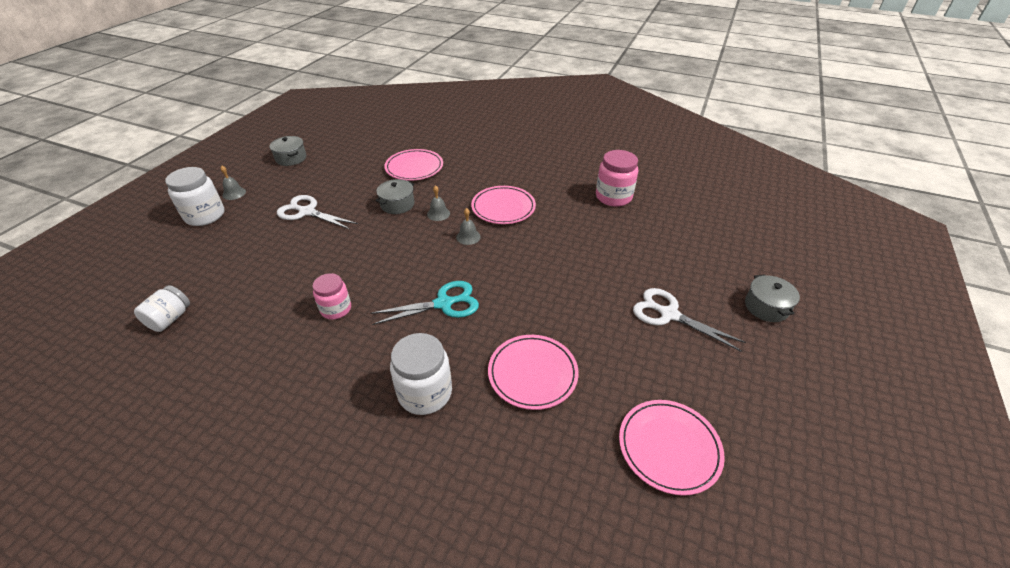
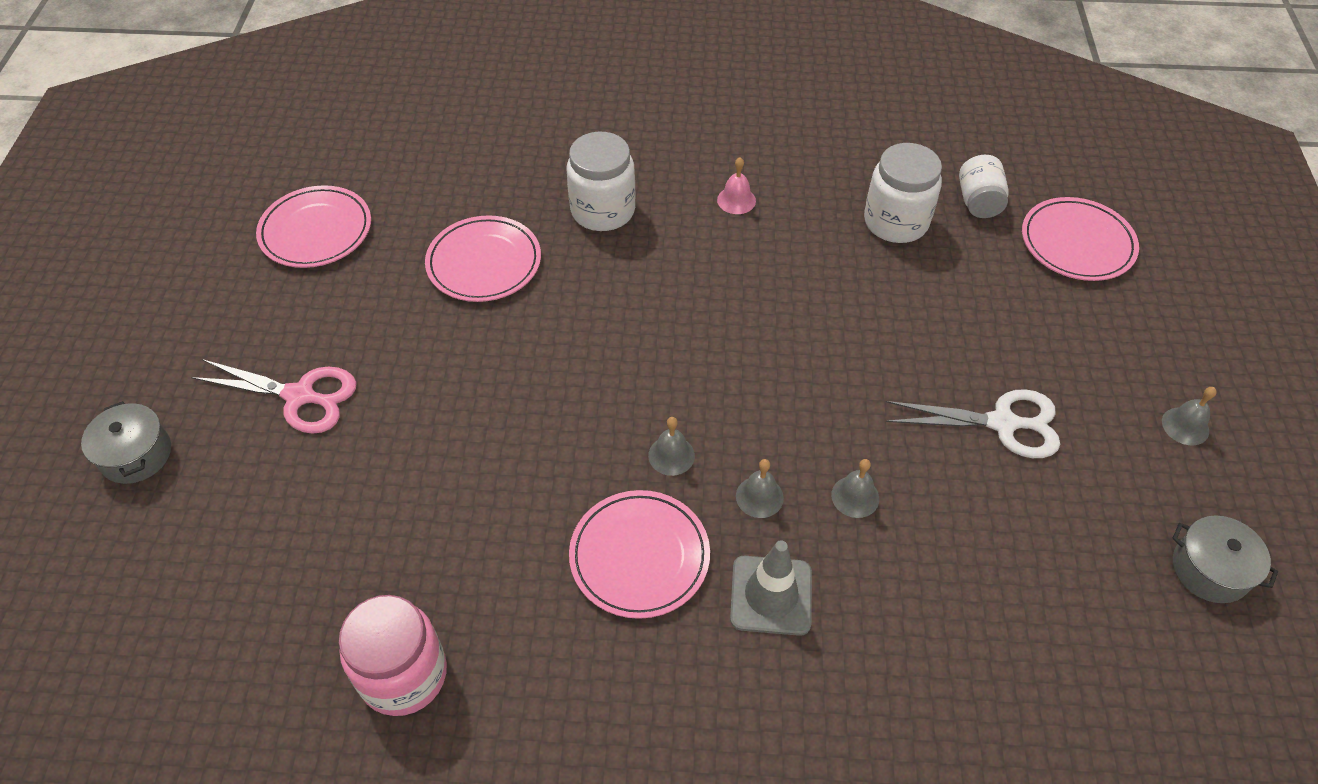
camera: 160 degrees right, 10 degrees up
(205, 215) = (1161, 361): white jar -> white jar (895, 222)
(322, 371) = (736, 200): none -> pink bell
(336, 309) = (785, 270): pink jar -> none
(397, 204) = (855, 496): grey pot -> grey bell
(414, 167) = (909, 632): pink plate -> pink plate (1077, 243)
(444, 303) = (642, 319): turquoise scissors -> none
(457, 186) = (771, 595): none -> grey traffic cone
(669, 314) = (300, 396): white scissors -> pink scissors

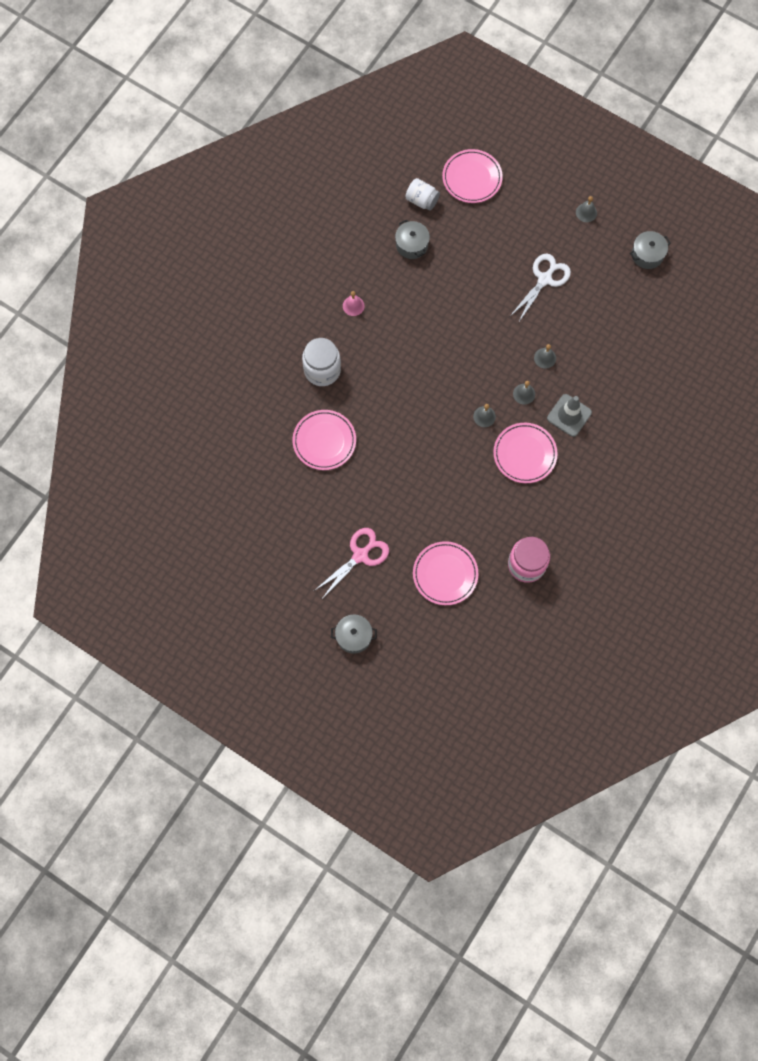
camera: 60 degrees left, 20 degrees up
(316, 231) = (252, 510): pink plate -> pink plate (445, 574)
(895, 222) = (412, 245): white jar -> grey pot

